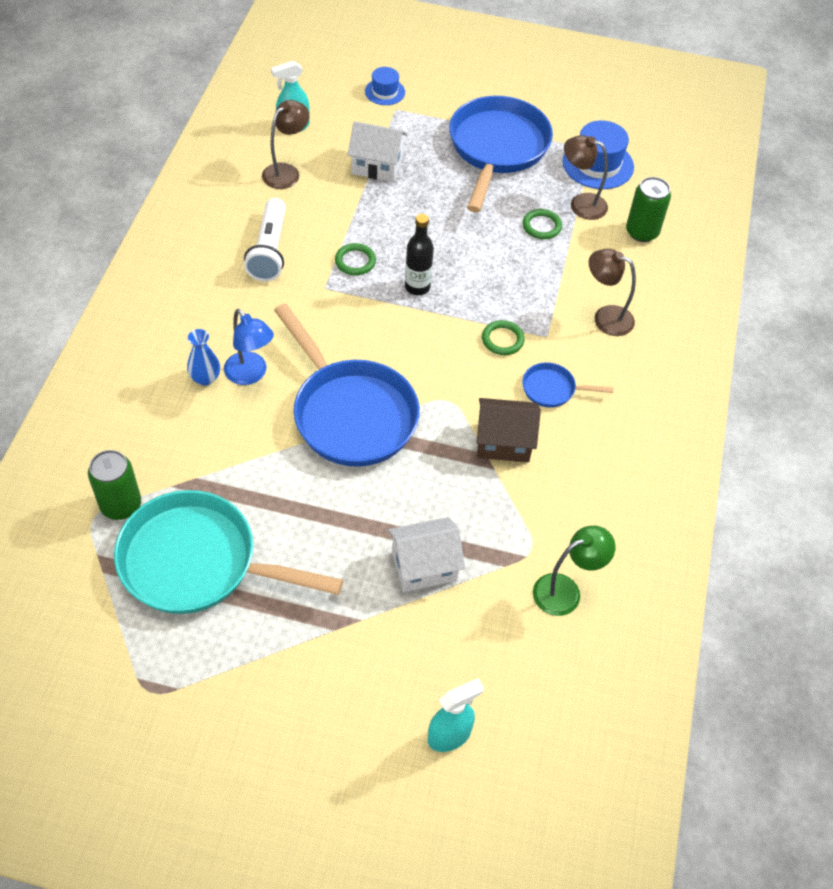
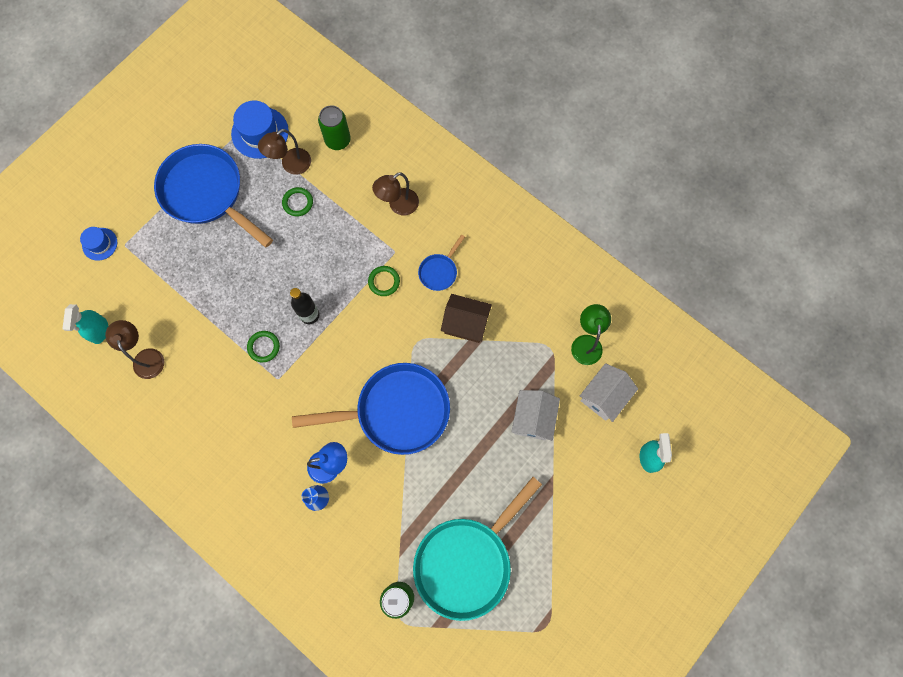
camera: 60 degrees left, 20 degrees up
(269, 250) = (221, 404): white flashlight -> none
(377, 166) = (177, 287): white house -> white house (604, 396)
(503, 442) = (465, 324): brown house -> brown house turned 75 degrees clockwise

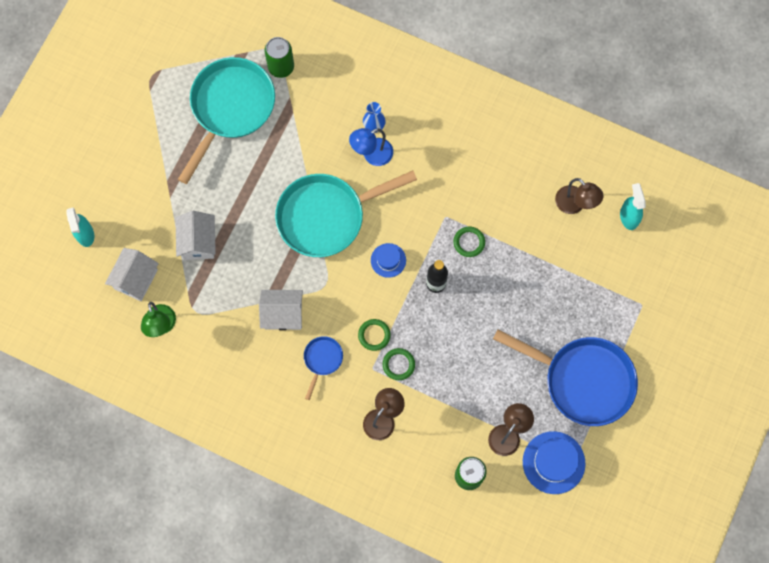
camera: 165 degrees right, 0 degrees up
(100, 244) = (666, 299): blue hat -> blue hat (388, 260)
(298, 203) = (486, 394): green ring -> green ring (398, 364)
(396, 411) = (326, 216): blue pan -> turquoise pan
(465, 324) = (283, 314): brown house -> white house

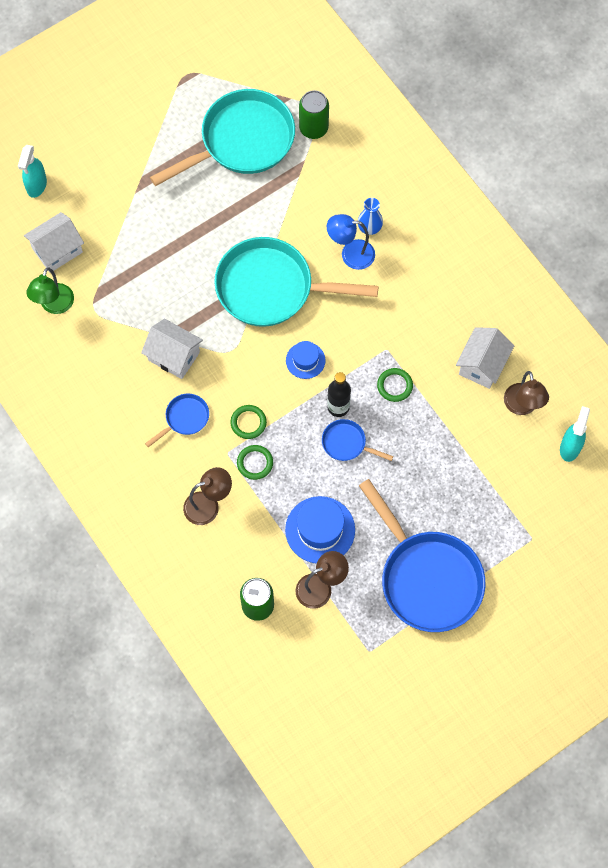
camera: 30 degrees right, 5 degrees down
(198, 242) = (136, 247): white house -> white house (482, 365)
(459, 309) = (347, 443): none -> blue pan
(553, 462) = (349, 640): blue hat -> blue hat (320, 530)

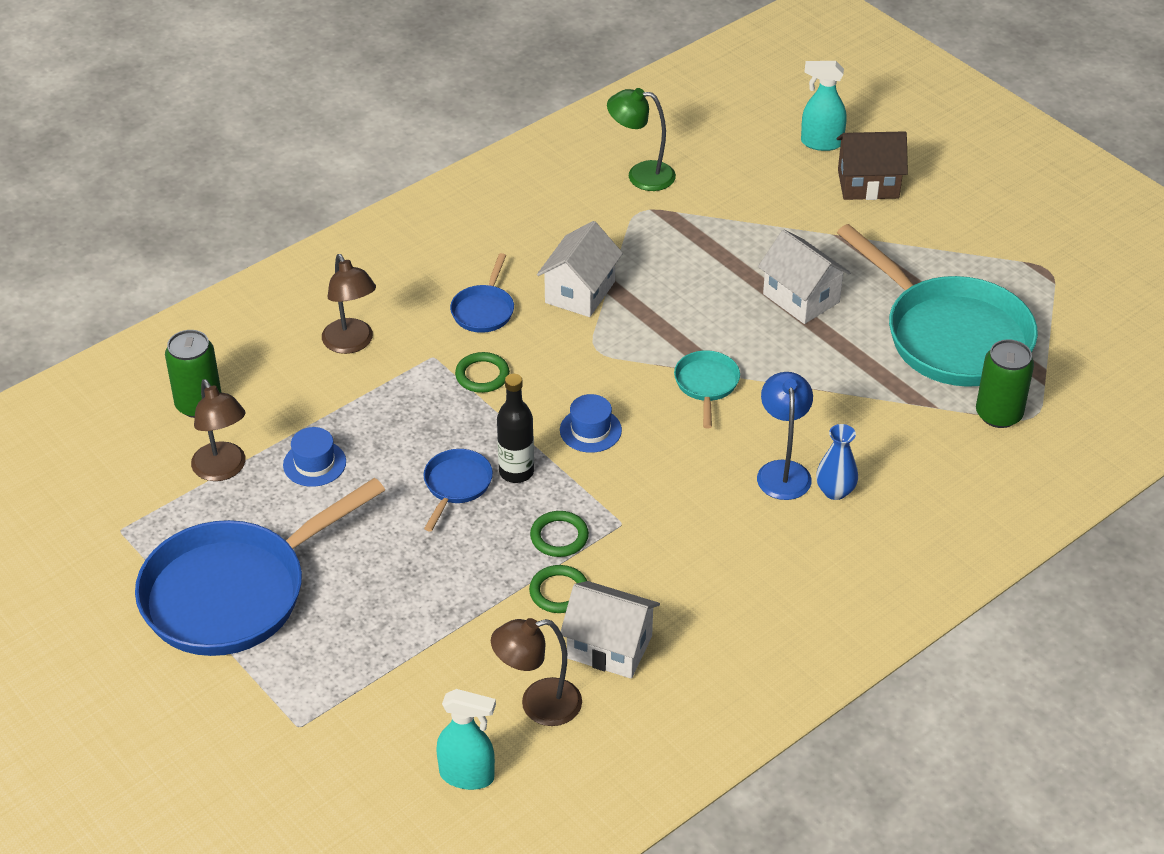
camera: 85 degrees right, 25 degrees down
(57, 250) = (725, 170): white house -> white house (801, 298)
(86, 163) = (868, 184): none -> brown house
(184, 418) = (484, 310): blue pan -> blue pan turned 60 degrees clockwise
(255, 463) = (419, 386): green ring -> green ring (559, 592)
(271, 288) = (706, 385): turquoise pan -> turquoise pan, size x0.44
(320, 530) = (314, 463): blue hat -> blue hat, size x0.59

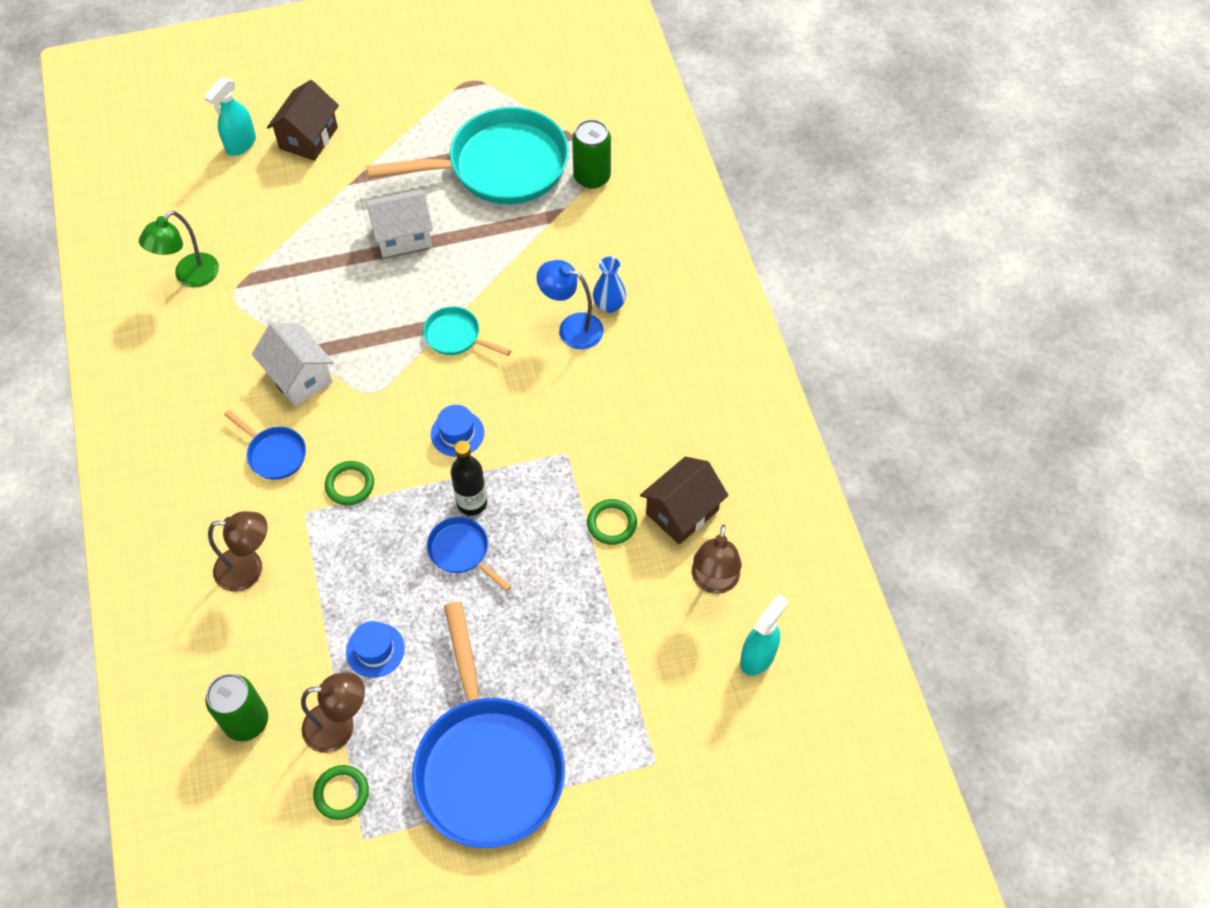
camera: 65 degrees left, 15 degrees up
(559, 537) = (556, 500): green ring -> green ring (341, 793)
(609, 647) = (682, 512): white house -> brown house

